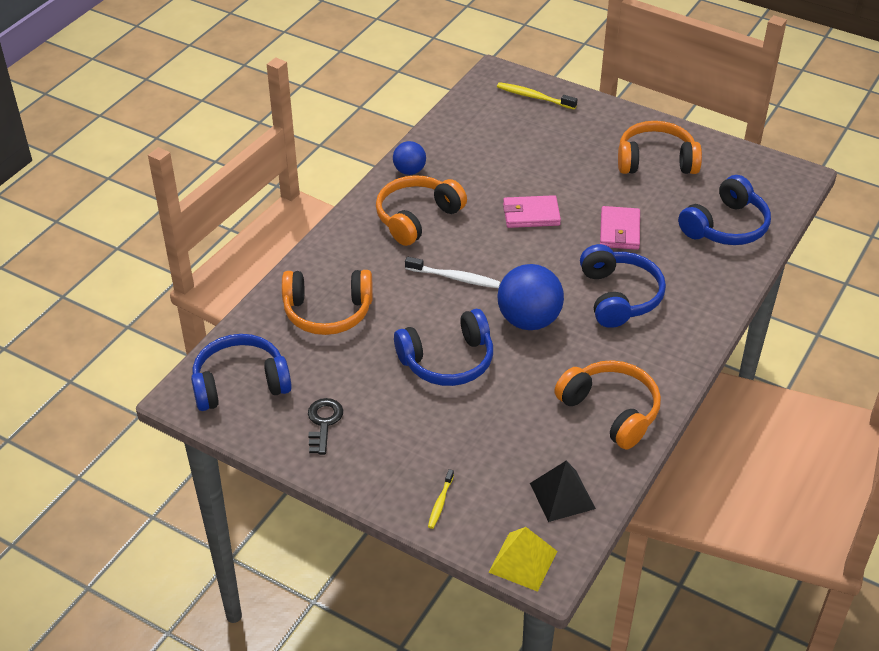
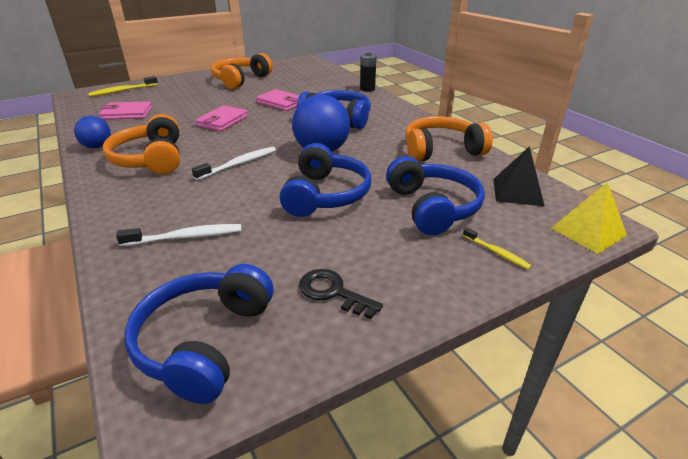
camera: 60 degrees left, 10 degrees down
(328, 312) = (185, 237): orange headphones -> white toothbrush
(486, 139) = (127, 113): none -> pink wallet
(725, 226) = (319, 80): blue headphones -> blue headphones (432, 207)
(738, 282) = (367, 89): none -> black battery

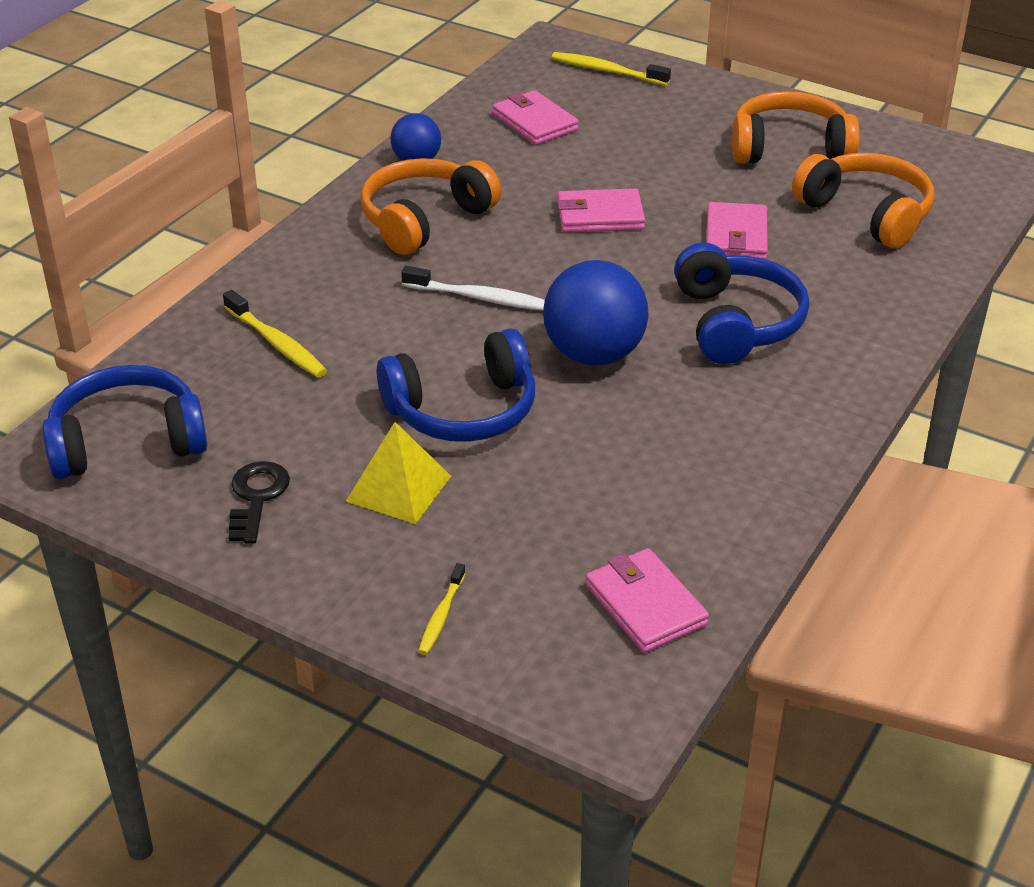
camera: 60 degrees right, 5 degrees up
(185, 237) = (277, 343): white toothbrush -> yellow toothbrush
(367, 89) = (923, 304): black battery -> none
(432, 207) = (514, 523): blue headphones -> none
(441, 150) = (725, 481): orange headphones -> orange headphones (866, 214)
(517, 192) = (645, 605): black pyramid -> pink wallet
(588, 231) = (577, 706): yellow pyramid -> yellow pyramid (398, 488)

